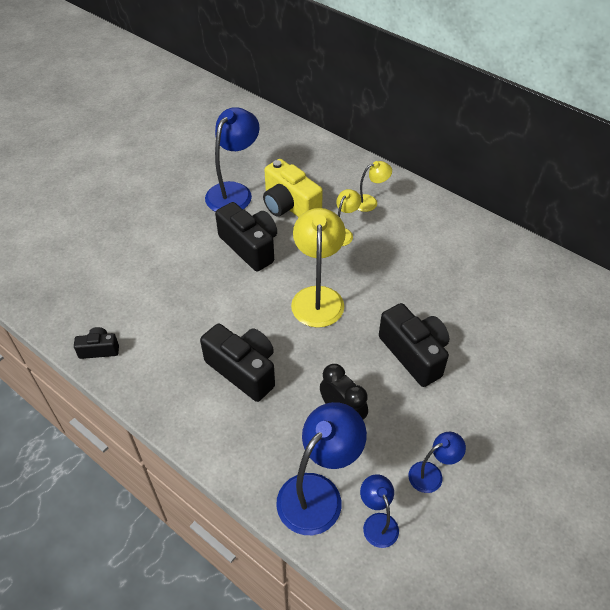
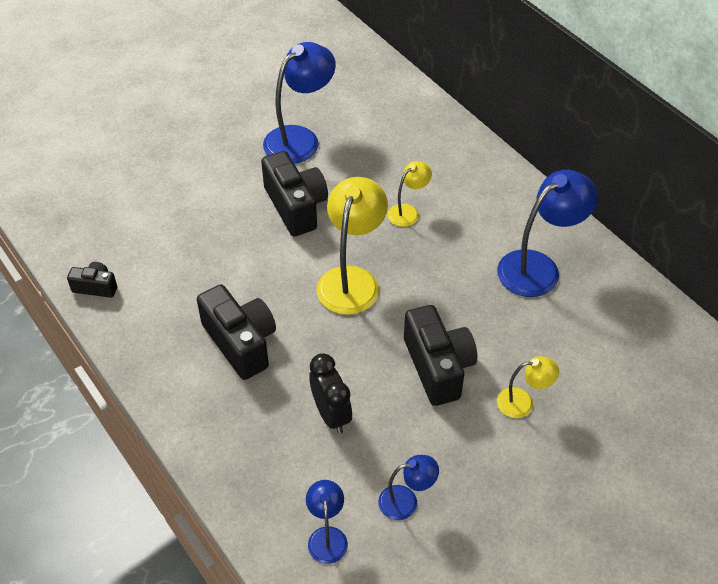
camera: 15 degrees right, 0 degrees up
(289, 206) = (358, 167): yellow camera -> none
(318, 492) = (275, 490): blue lamp -> blue lamp (538, 267)
(370, 202) = (454, 180): yellow lamp -> yellow lamp (523, 402)

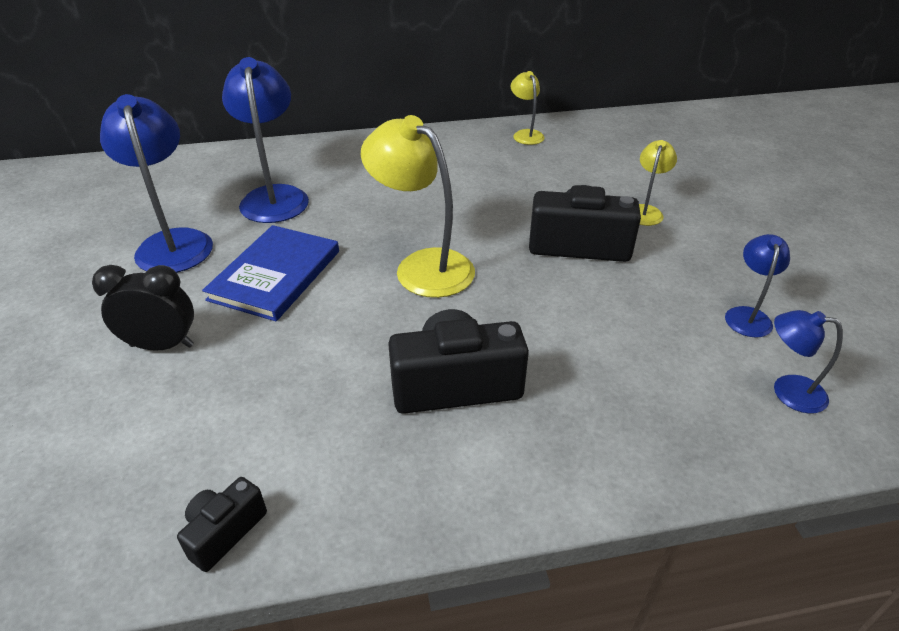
camera: 65 degrees left, 10 degrees down
(296, 206) = (275, 275): black camera -> blue book
(331, 414) = (609, 337): black clock -> black clock (162, 345)
(408, 211) = (361, 204): yellow lamp -> yellow lamp (525, 134)
(538, 267) = (492, 159): blue lamp -> blue lamp (274, 196)

